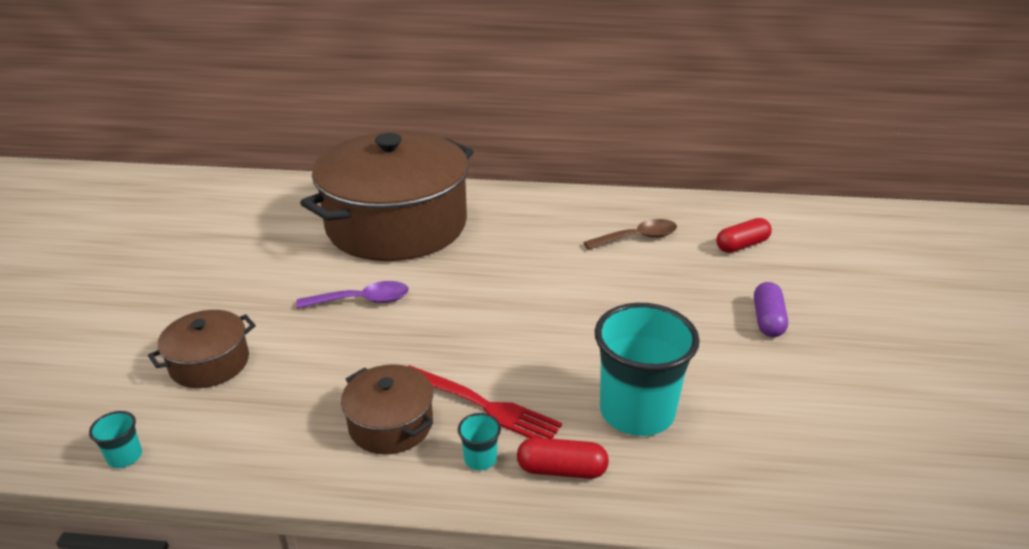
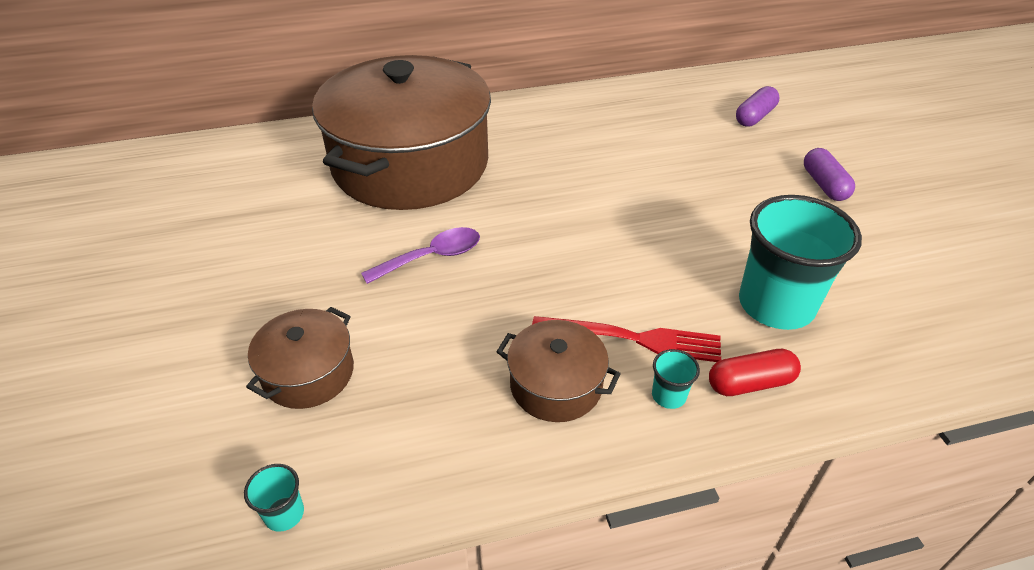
camera: 20 degrees left, 10 degrees up
(637, 238) = (658, 129): brown spoon -> none
(742, 245) = (754, 116): red capsule -> purple capsule

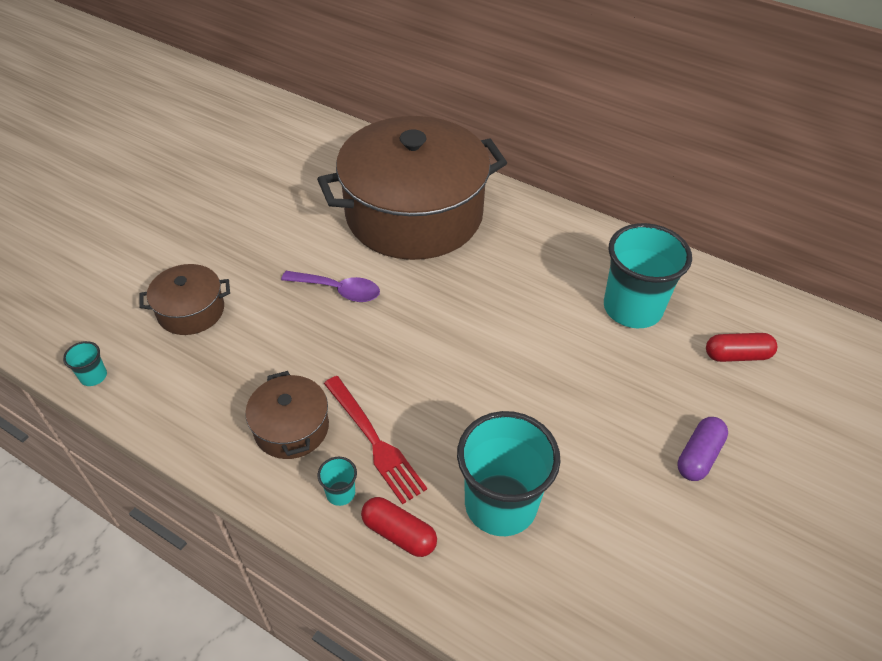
camera: 45 degrees right, 5 degrees up
(659, 129) = (632, 308): none -> turquoise cup
(754, 116) = (737, 355): purple capsule -> red capsule

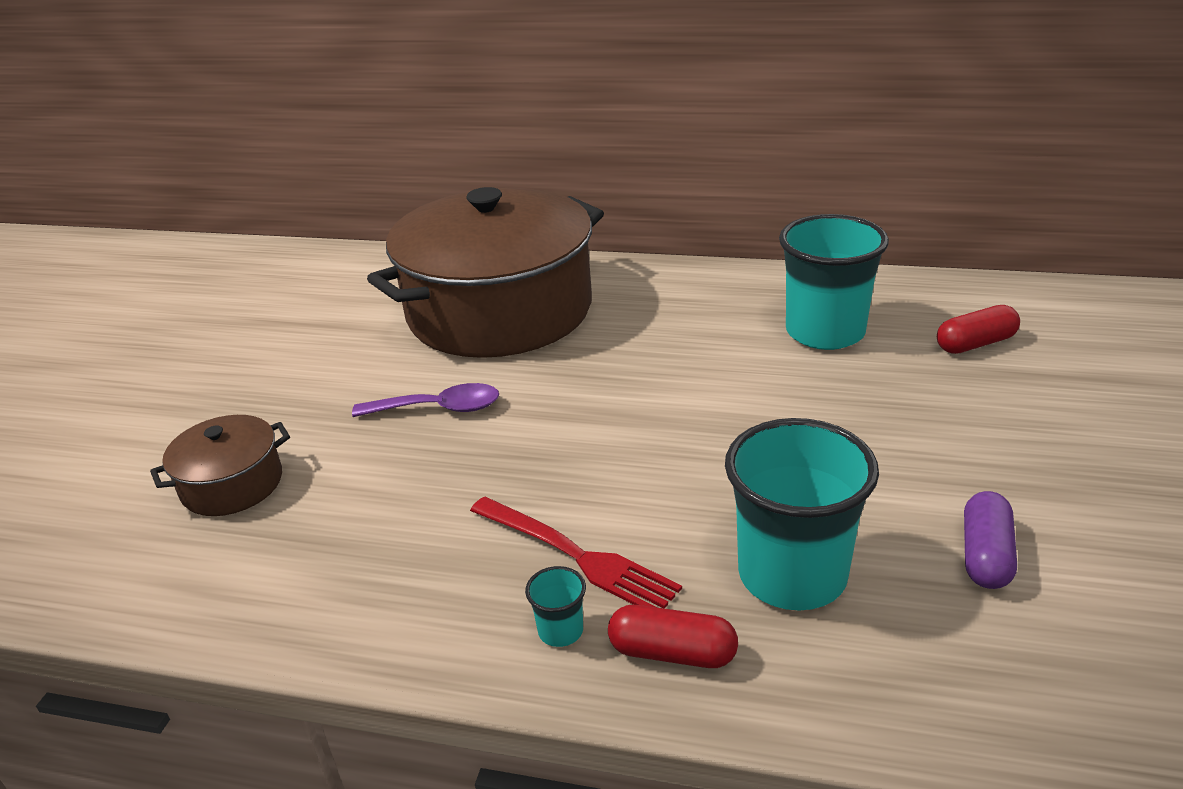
camera: 15 degrees left, 15 degrees down
(93, 376) = (105, 602): turquoise cup -> none
(291, 428) = (448, 575): brown pot -> none
(698, 456) = (1003, 450): purple capsule -> purple capsule (985, 555)

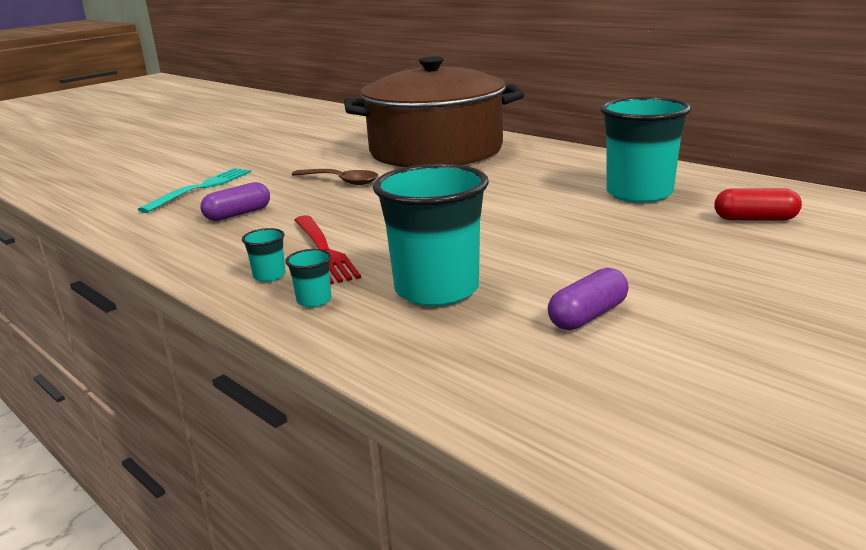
camera: 30 degrees right, 10 degrees down
(232, 484) = (202, 188): brown pot -> turquoise fork
(363, 523) = (238, 214): none -> purple capsule
(438, 409) = (341, 181): purple spoon -> brown spoon
(672, 653) = (314, 300): red capsule -> turquoise cup

